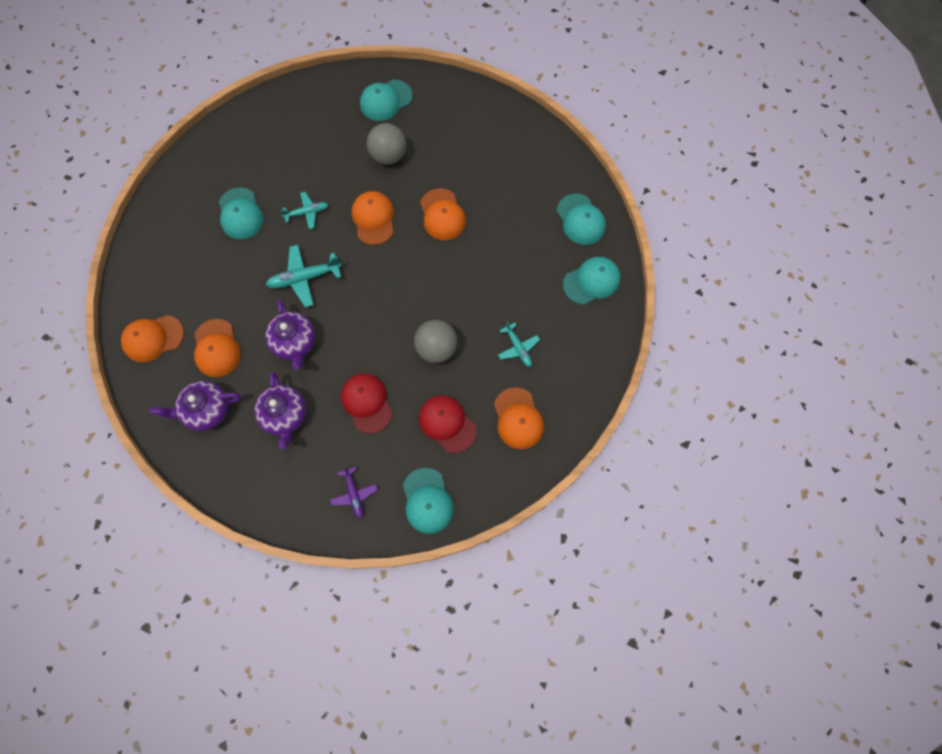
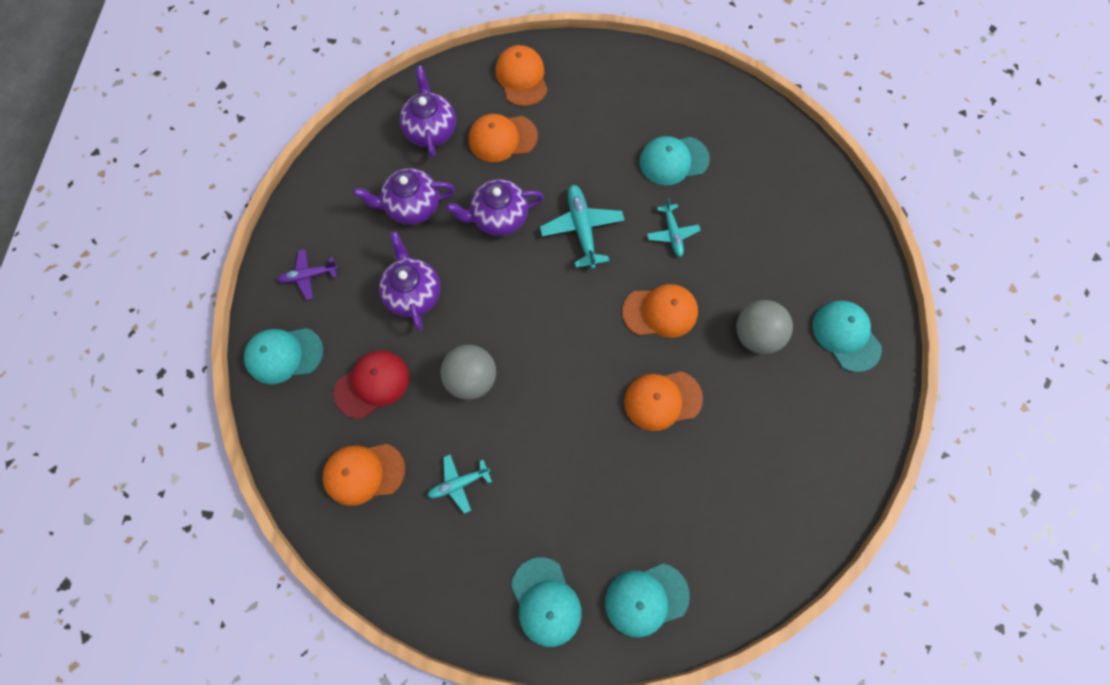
camera: 95 degrees right, 0 degrees up
(366, 403) = (413, 293): red cap -> purple teapot

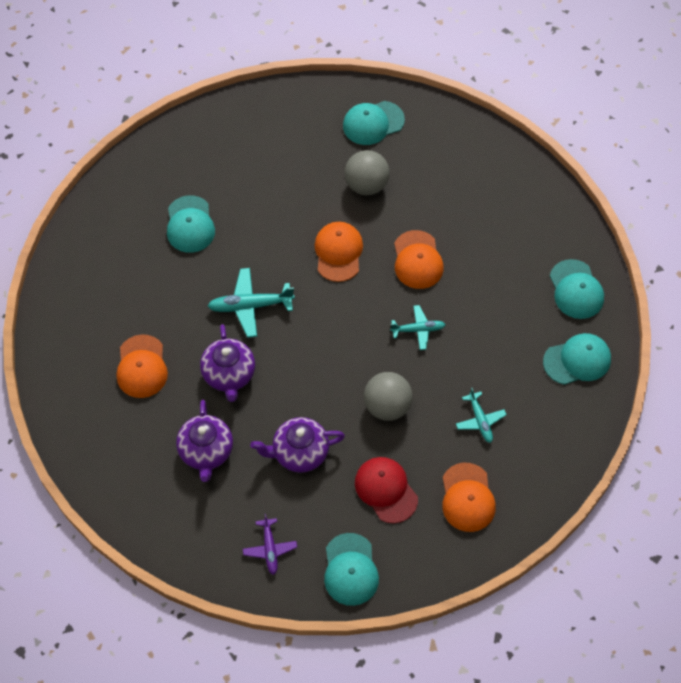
camera: 85 degrees left, 10 degrees down
(431, 130) = (121, 432): purple teapot -> none
(521, 78) = (73, 345): orange cap -> none
(672, 233) = (264, 234): turquoise plane -> turquoise plane (418, 330)

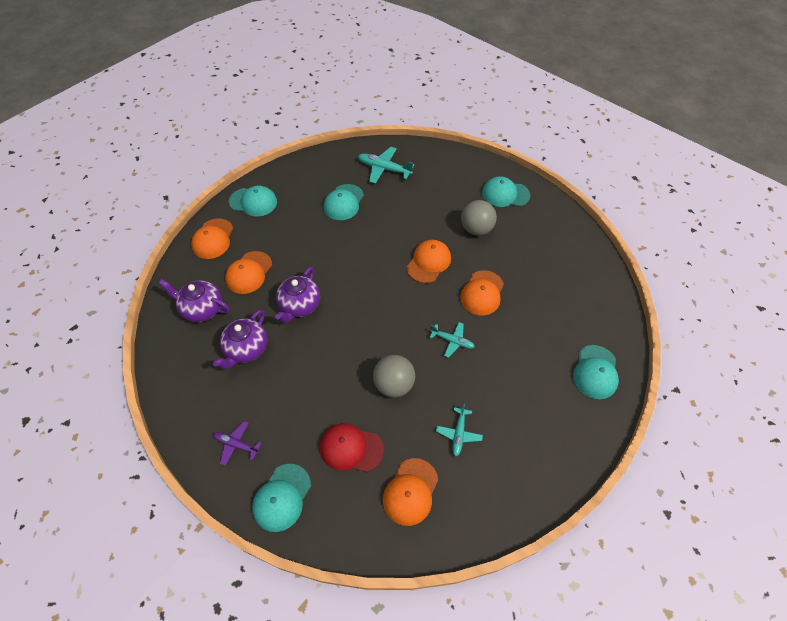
camera: 30 degrees right, 5 degrees down
(65, 348) = (213, 239): none -> orange cap
(250, 306) = (346, 268): turquoise plane -> turquoise plane (384, 169)
(270, 548) = (236, 444): purple plane -> purple plane turned 90 degrees clockwise
(299, 453) = (308, 384): purple teapot -> purple teapot (202, 309)
(386, 490) = (351, 448): red cap -> red cap turned 75 degrees counterclockwise
(577, 360) = (567, 428): turquoise cap -> turquoise cap (253, 202)

